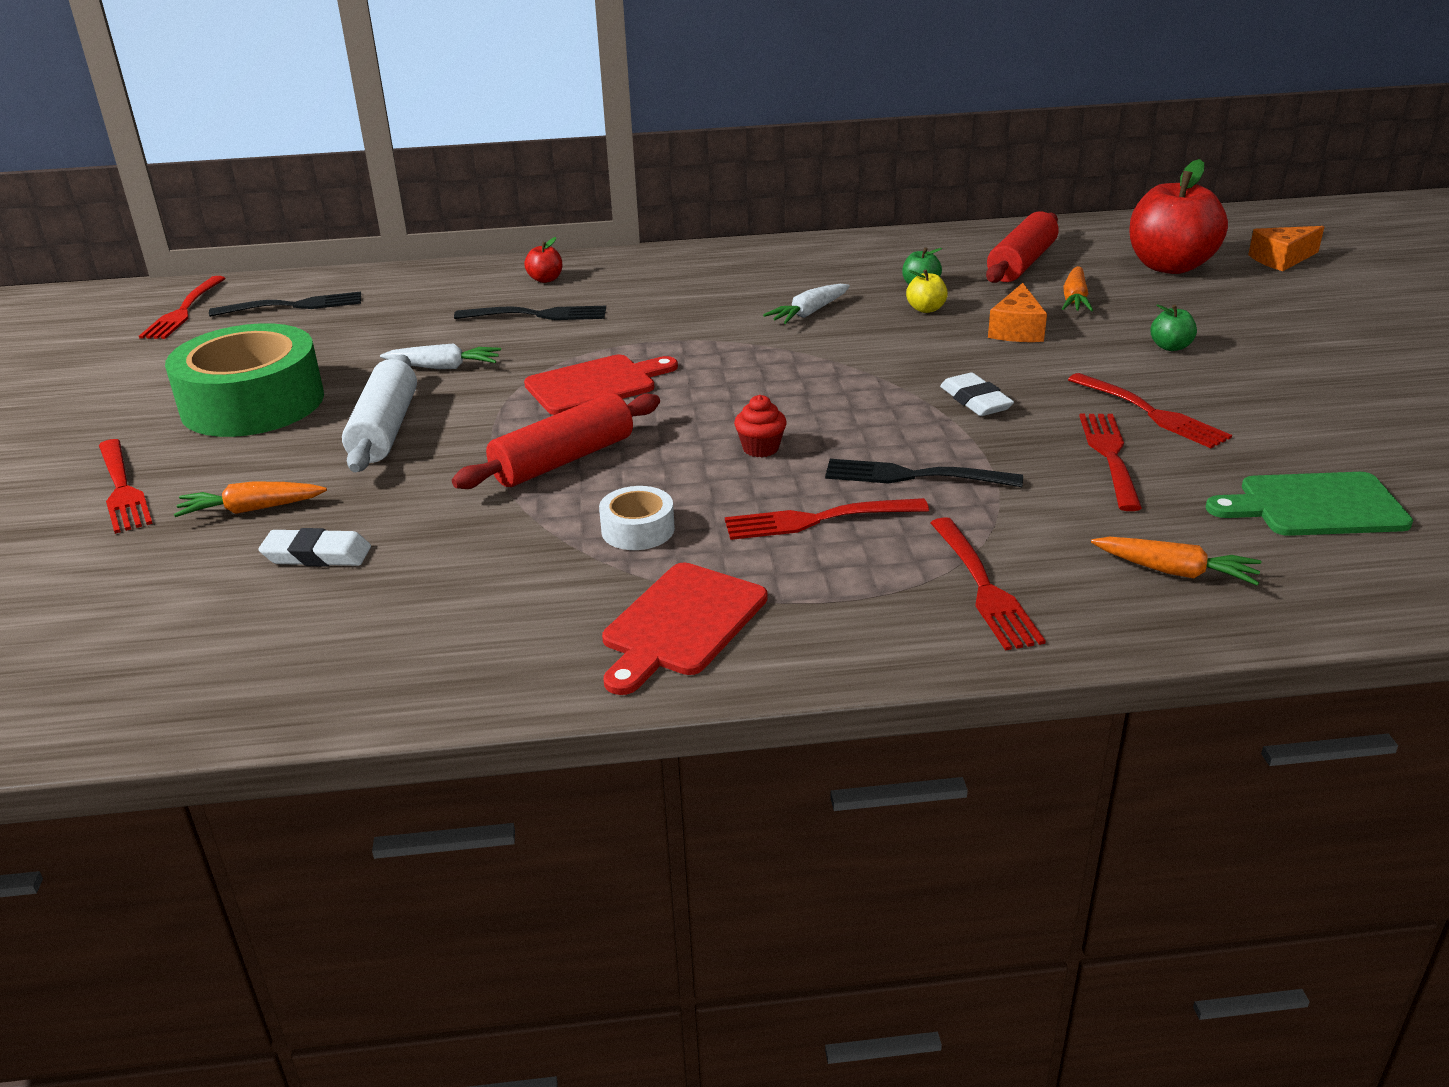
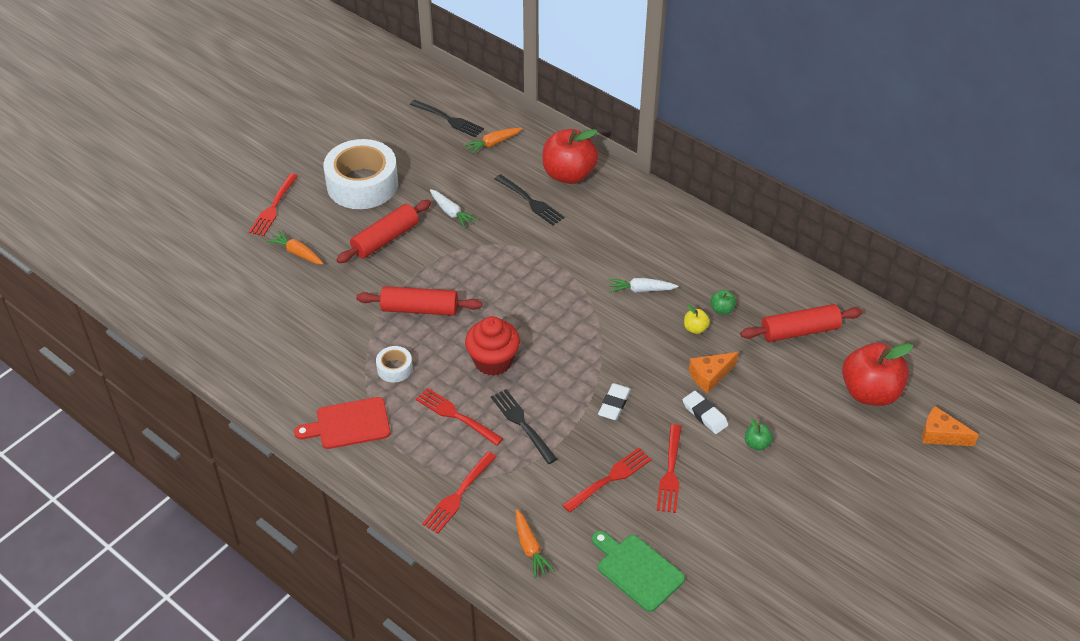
camera: 45 degrees right, 15 degrees up
(184, 310) = (406, 92): red fork -> none
(253, 403) = (362, 184): green tape -> white tape
(317, 555) = (290, 295): white eraser -> white eraser (704, 415)
(385, 429) = (385, 239): white rolling pin -> red rolling pin
(545, 279) = (569, 174): red apple -> red apple, size x2.40
(596, 384) = (489, 271): red cutting board -> none
(760, 448) = (493, 361): red cupcake -> red cupcake, size x1.97
(1075, 299) = (775, 377): orange carrot -> orange carrot (492, 144)

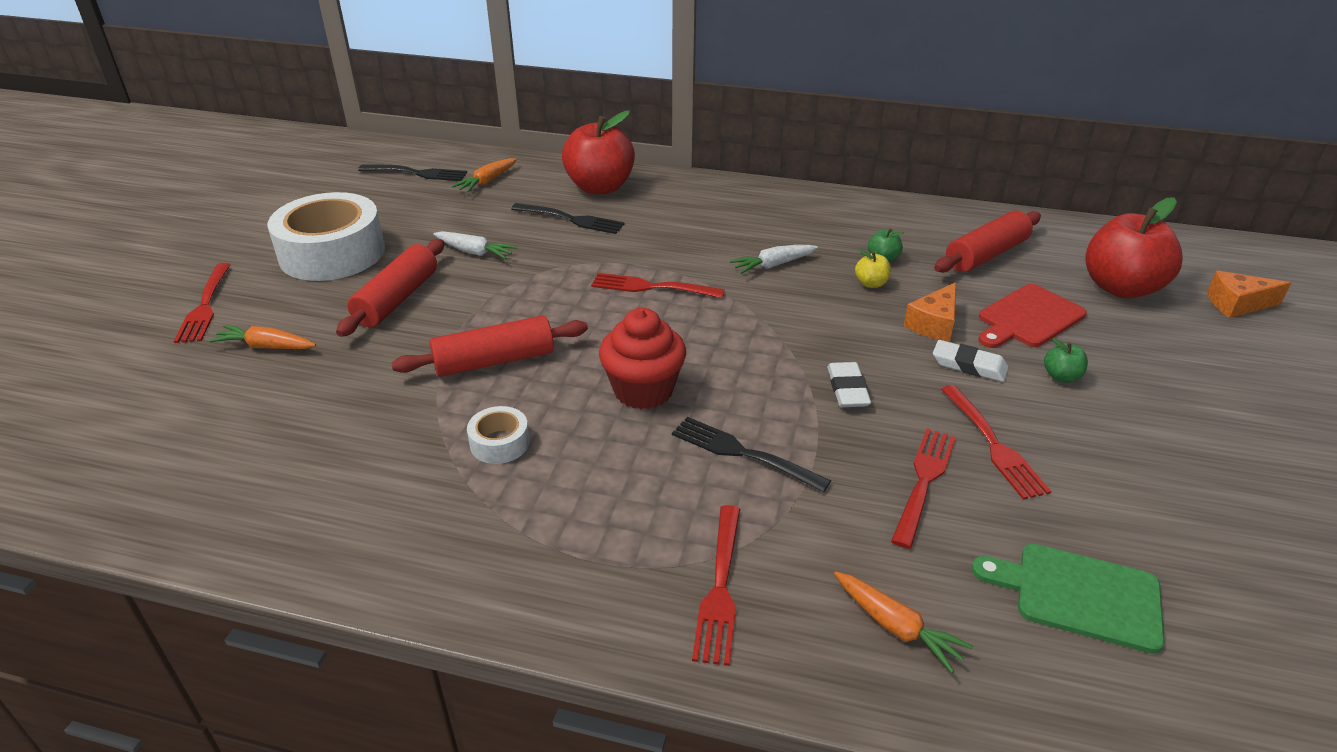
camera: 25 degrees left, 10 degrees down
(349, 424) = (466, 545): red cutting board -> red cutting board (1028, 318)
(457, 416) = (638, 475): red fork -> red fork (653, 287)

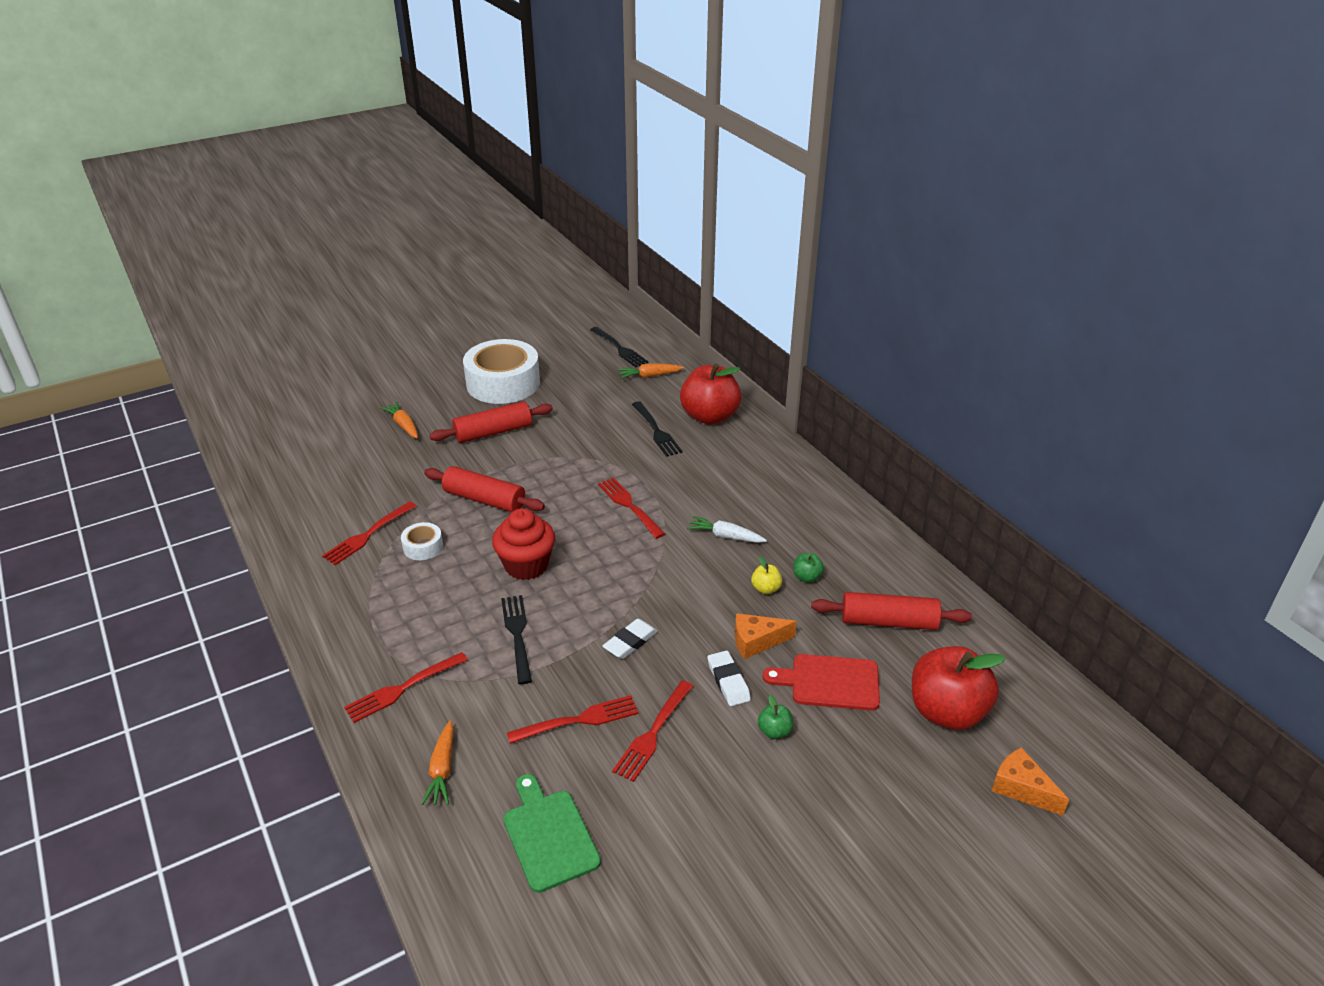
camera: 45 degrees right, 0 degrees up
(205, 305) = (410, 384): red fork -> red fork (368, 534)
(475, 252) = (571, 424): white carrot -> none

